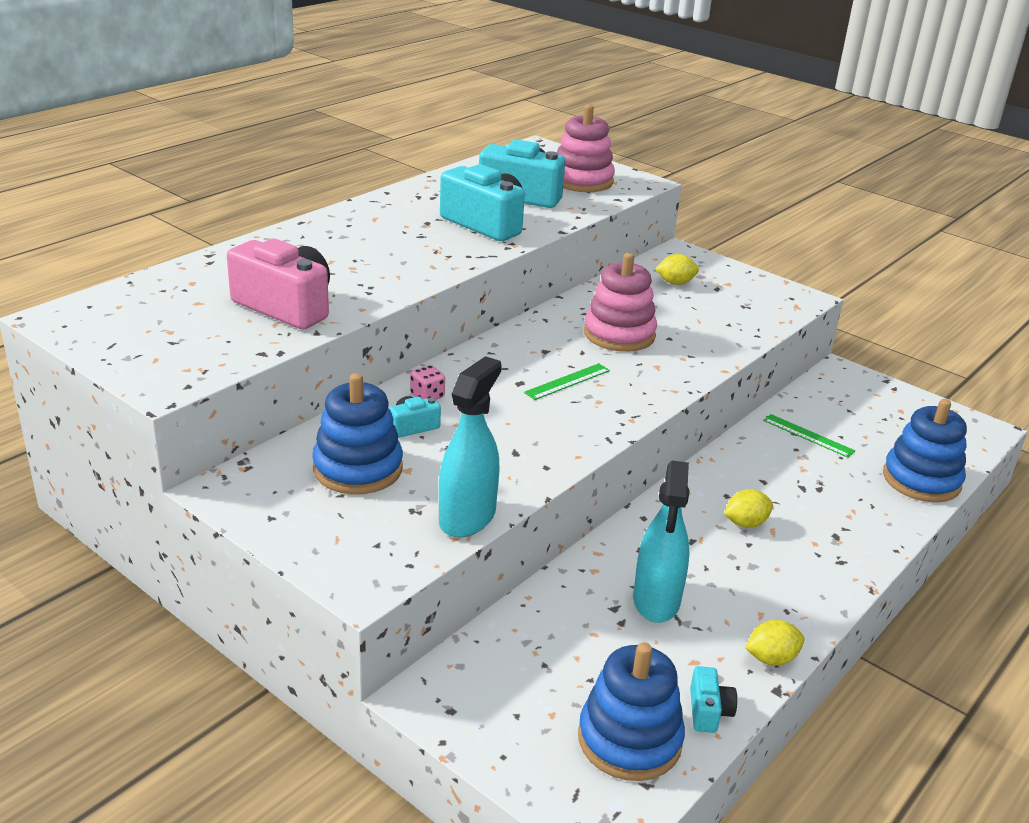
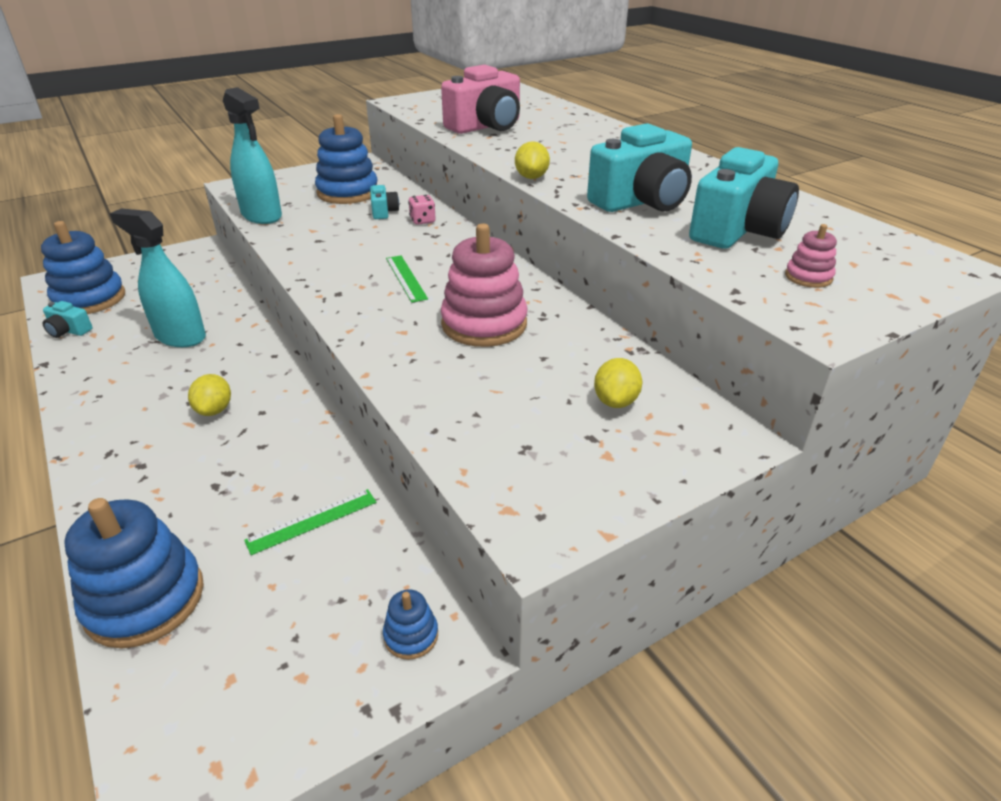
camera: 110 degrees right, 5 degrees up
(582, 181) = (808, 277): pink stacking toy -> pink stacking toy, size x0.46
(771, 658) = (70, 370): yellow lemon -> yellow lemon (531, 177)
(846, 383) = (411, 635): none -> blue stacking toy

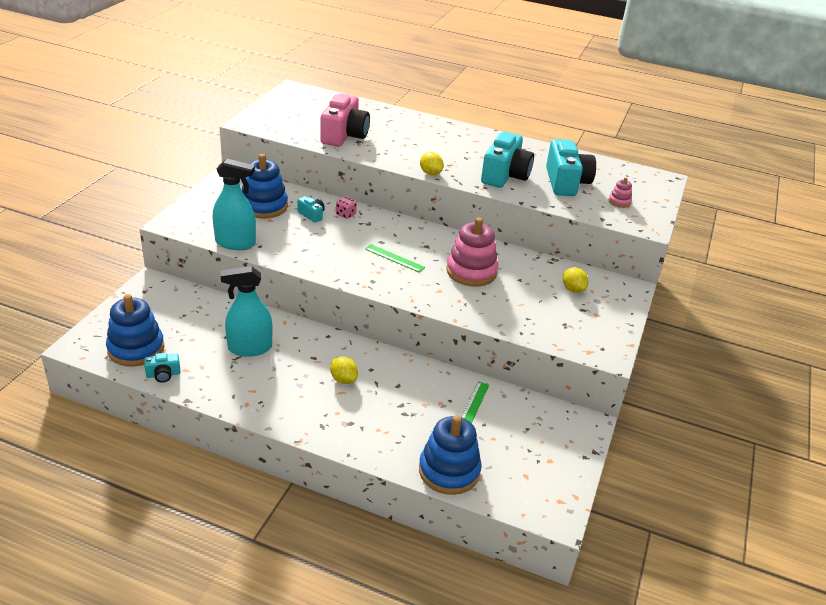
camera: 40 degrees left, 0 degrees up
(411, 635) = (569, 426): blue stacking toy -> none

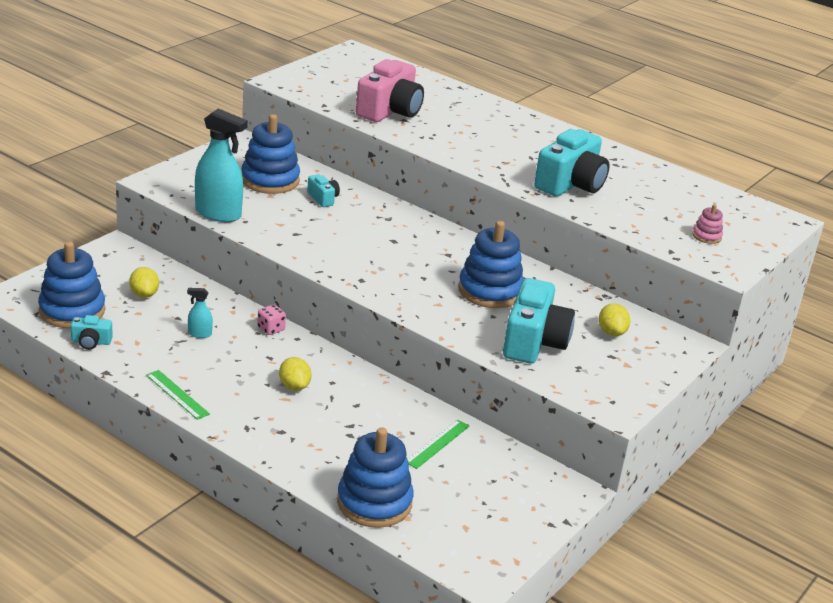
camera: 15 degrees right, 5 degrees down
(249, 348) = (199, 334): turquoise spray bottle -> turquoise spray bottle, size x0.45
(346, 214) = (365, 204): pink dice -> pink dice (271, 329)
(394, 258) = (401, 260): green ruler -> green ruler (177, 394)
(430, 173) = (475, 167): yellow lemon -> yellow lemon (144, 294)
(471, 272) = (490, 291): pink stacking toy -> blue stacking toy
(566, 182) = (648, 204): turquoise camera -> turquoise camera (533, 342)

